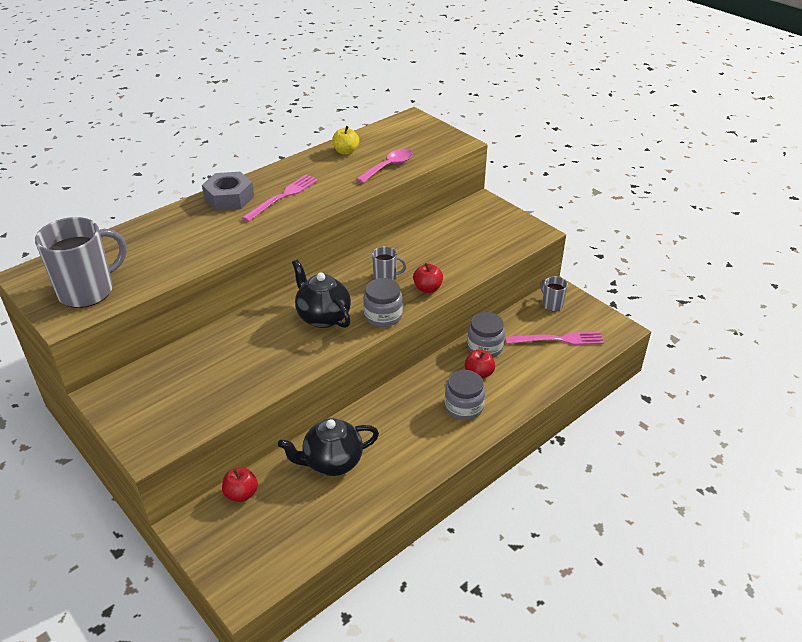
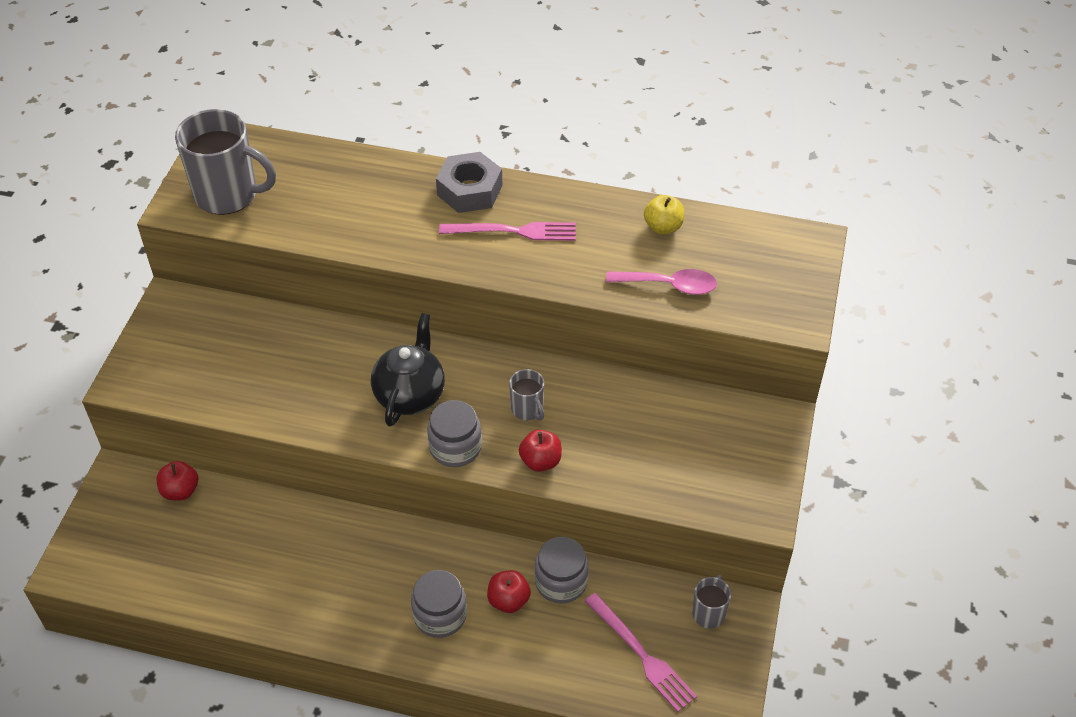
camera: 55 degrees right, 10 degrees up
(331, 462) = (270, 540): black teapot -> none

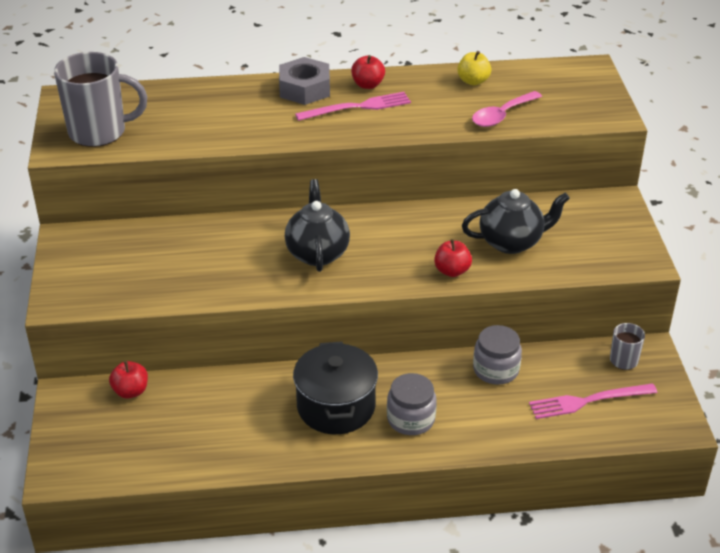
camera: 20 degrees left, 10 degrees down
(371, 575) = (336, 406): none -> black pot
(455, 447) = (377, 278): grey jar -> none
(508, 600) = (461, 393): red apple -> red apple (368, 85)
(527, 409) = (420, 240): grey mug -> none
(627, 441) = (512, 242): none -> black teapot
(641, 654) = (588, 401): pink fork -> pink fork turned 135 degrees clockwise
(669, 285) = (502, 115): pink spoon -> pink spoon turned 150 degrees clockwise

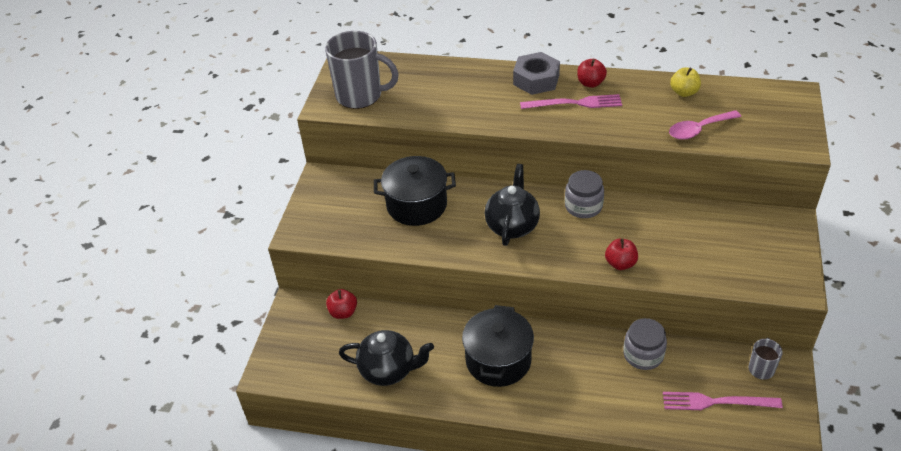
camera: 20 degrees right, 5 degrees up
(196, 249) = (417, 205): none -> black pot
(411, 419) = (556, 385): grey jar -> grey jar (583, 206)
(512, 242) = (682, 245): black teapot -> black teapot (389, 370)

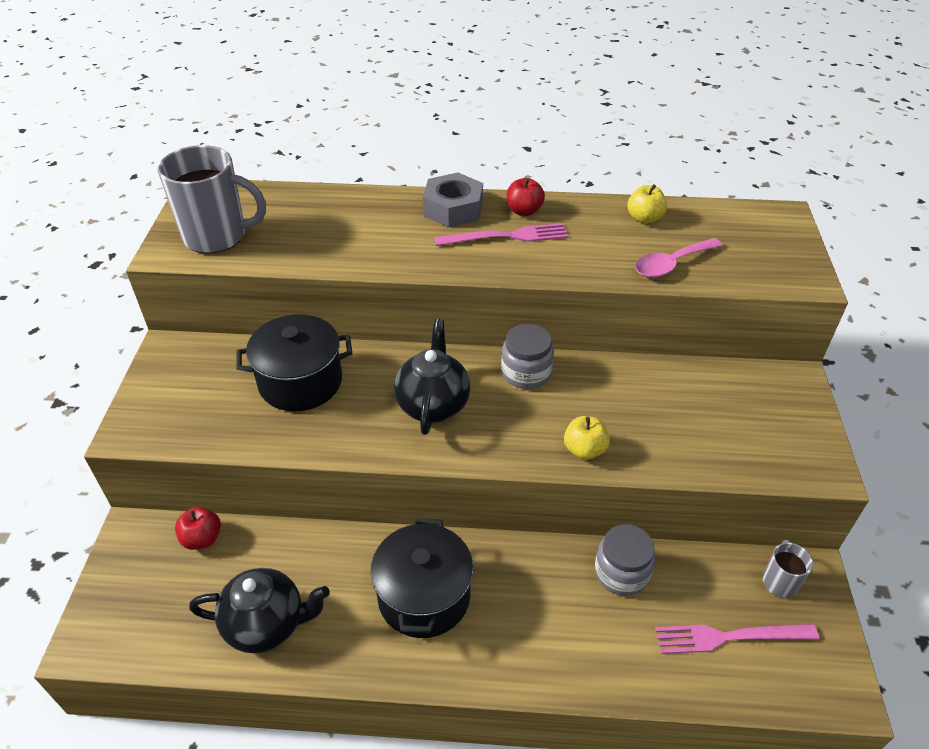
camera: 10 degrees left, 0 degrees up
(620, 263) = (584, 450): red apple -> yellow apple

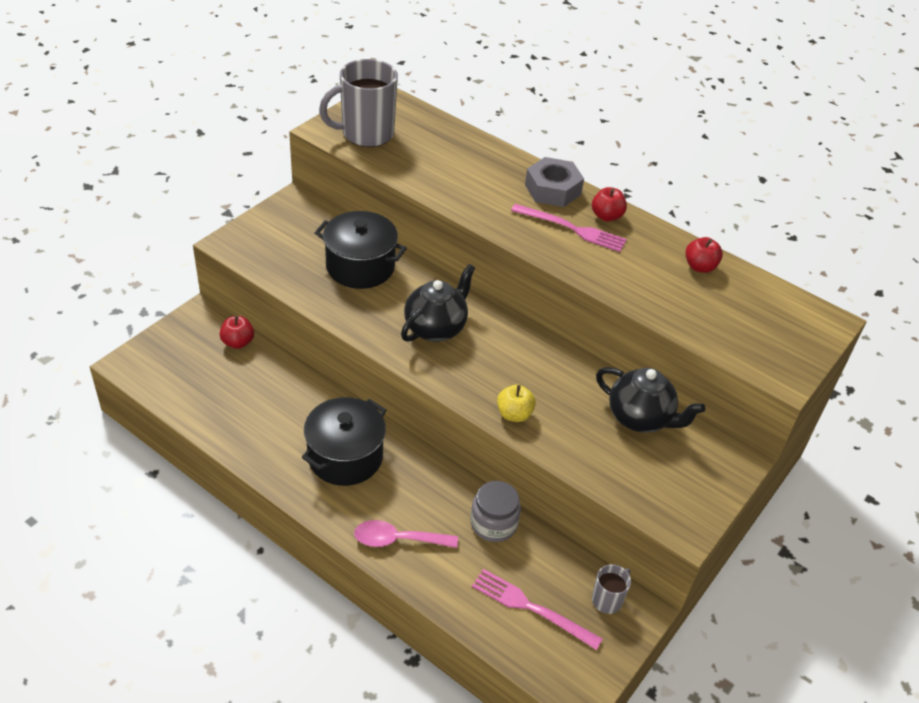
camera: 30 degrees right, 0 degrees up
(217, 236) = (366, 134): grey mug -> grey mug turned 120 degrees clockwise
(267, 624) = (236, 415): black teapot -> black teapot (640, 418)
(526, 372) = (524, 342): grey jar -> none
(644, 218) = (700, 267): yellow apple -> red apple
(671, 264) = (682, 310): pink spoon -> pink spoon (398, 540)

